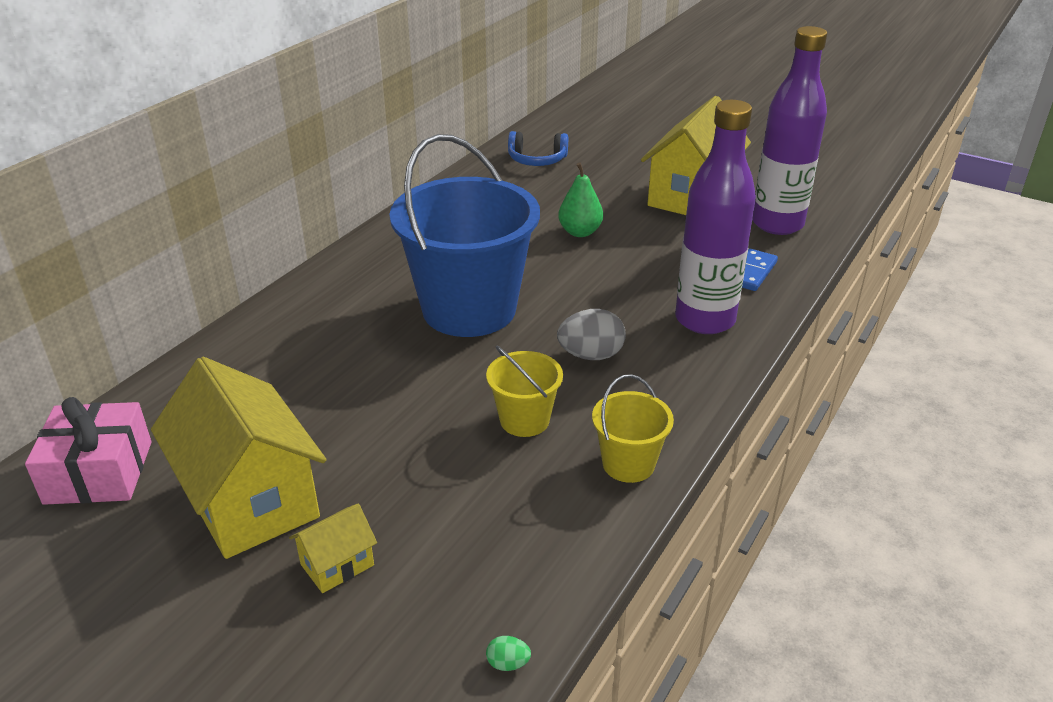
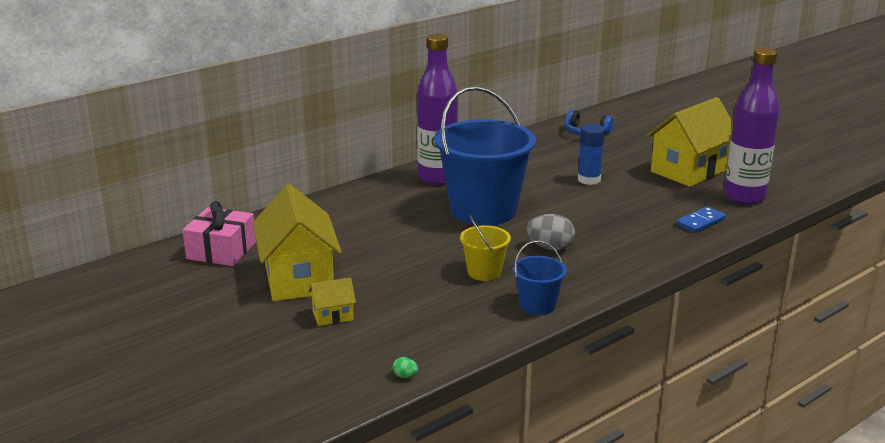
camera: 20 degrees right, 10 degrees down
(580, 232) = (589, 180): green pear -> blue glue stick
(628, 464) = (537, 305): yellow bucket -> blue bucket
(705, 320) = (645, 242): purple bottle -> purple bottle (437, 178)

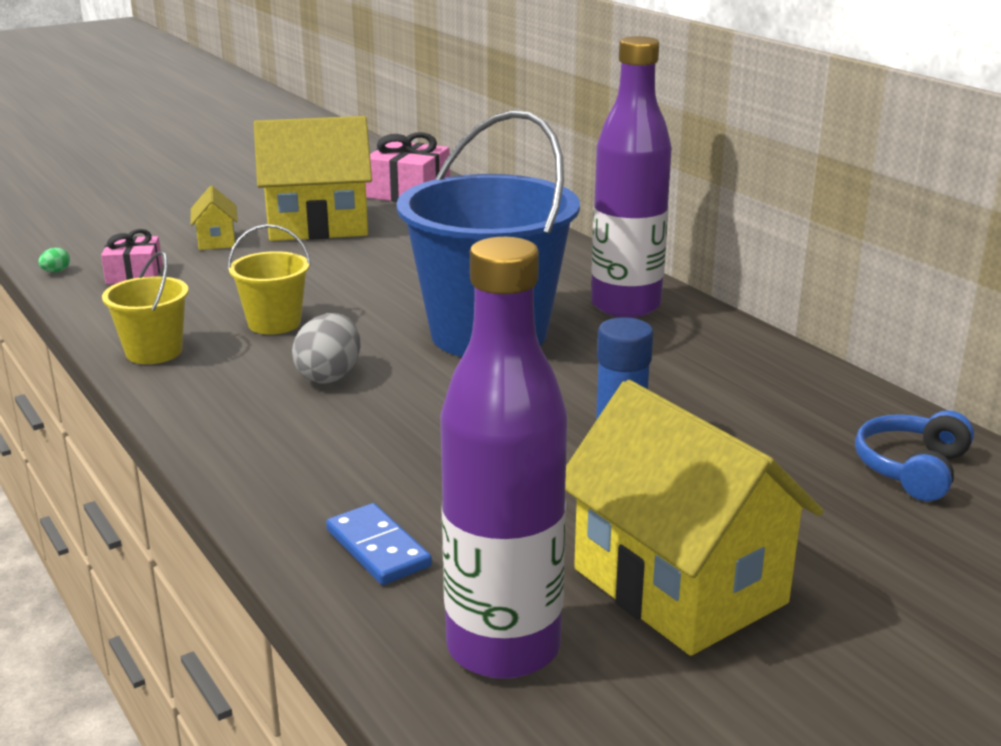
camera: 95 degrees right, 0 degrees up
(407, 338) = (134, 274): none -> pink gift
(537, 305) = (154, 352): blue bucket -> yellow bucket

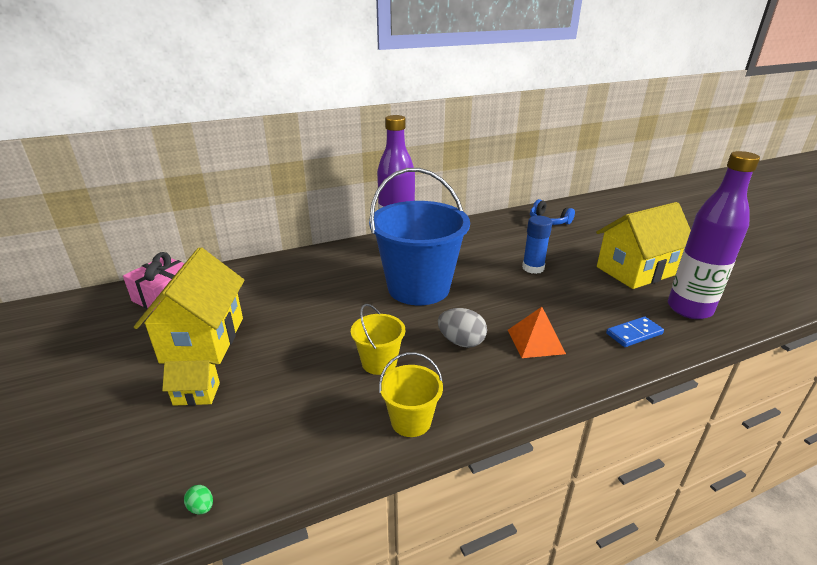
camera: 80 degrees left, 5 degrees up
(134, 274) = (245, 444): pink gift -> none
(338, 439) = (535, 341): none -> orange pyramid

